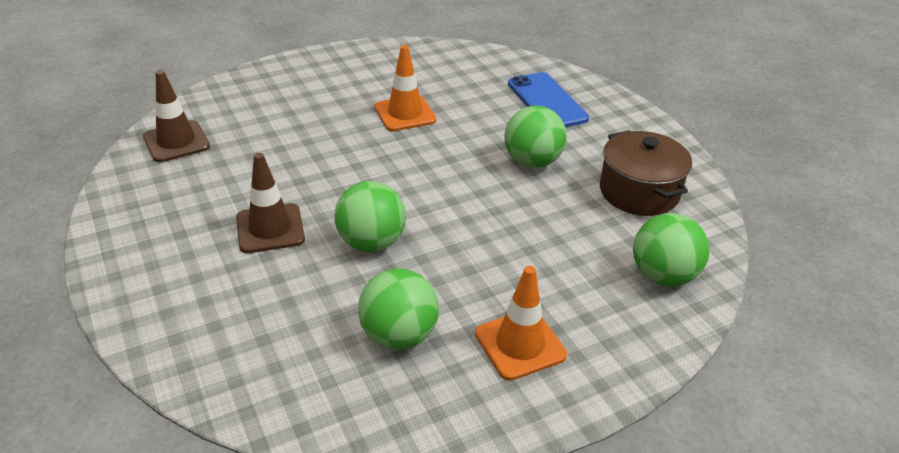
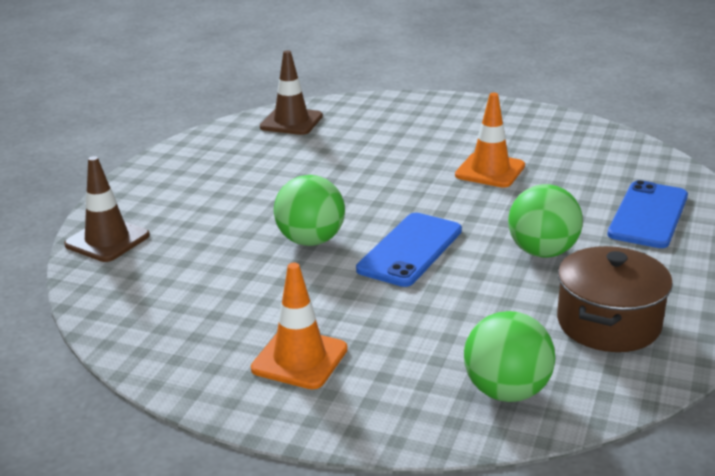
camera: 50 degrees right, 10 degrees down
(270, 228) = (261, 199): brown traffic cone -> brown traffic cone (107, 240)
(399, 336) = (231, 303): green ball -> none
(452, 208) = (410, 250): none -> blue phone

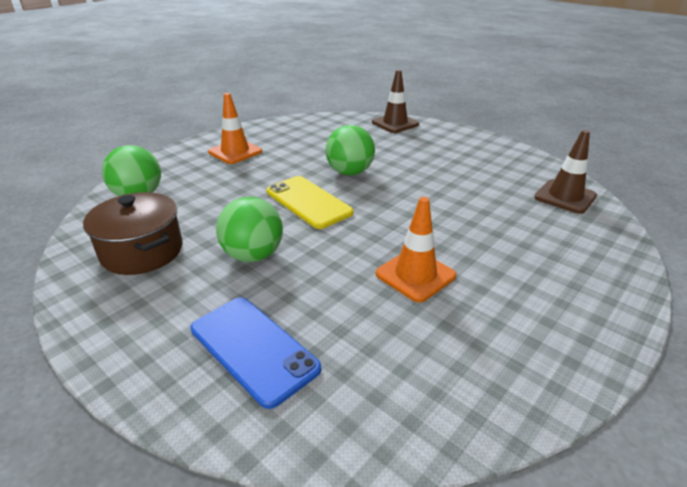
camera: 110 degrees right, 5 degrees up
(410, 250) = (308, 202): blue phone -> yellow phone

